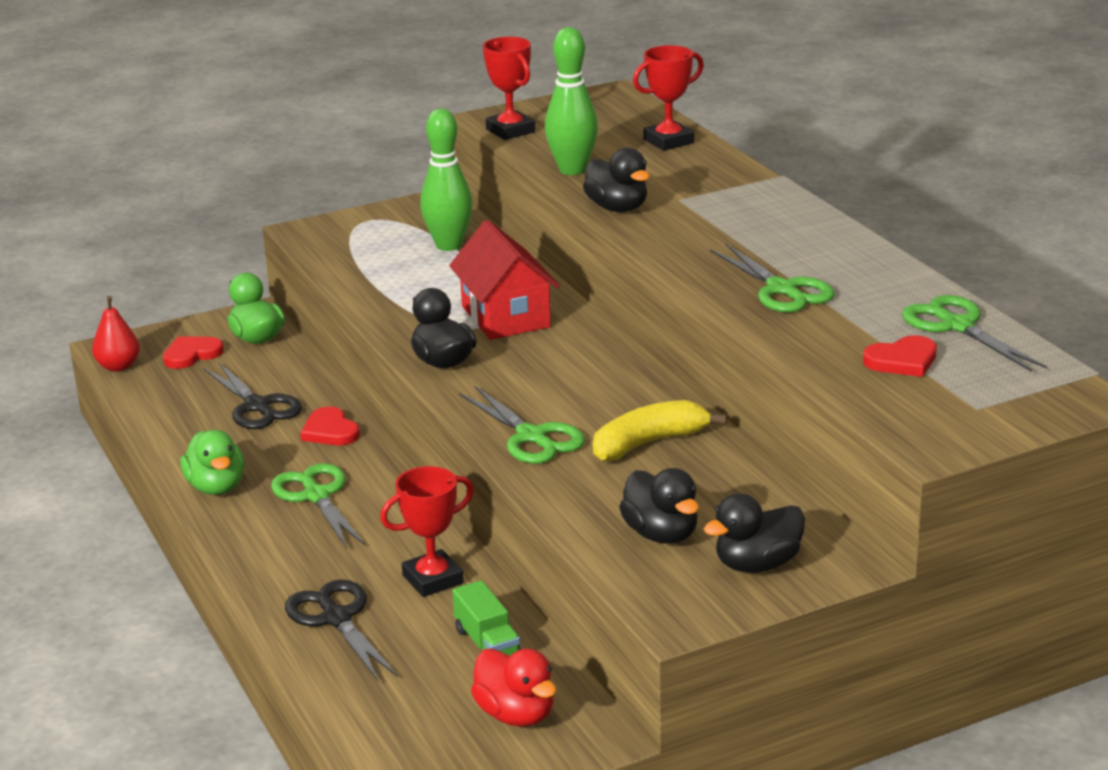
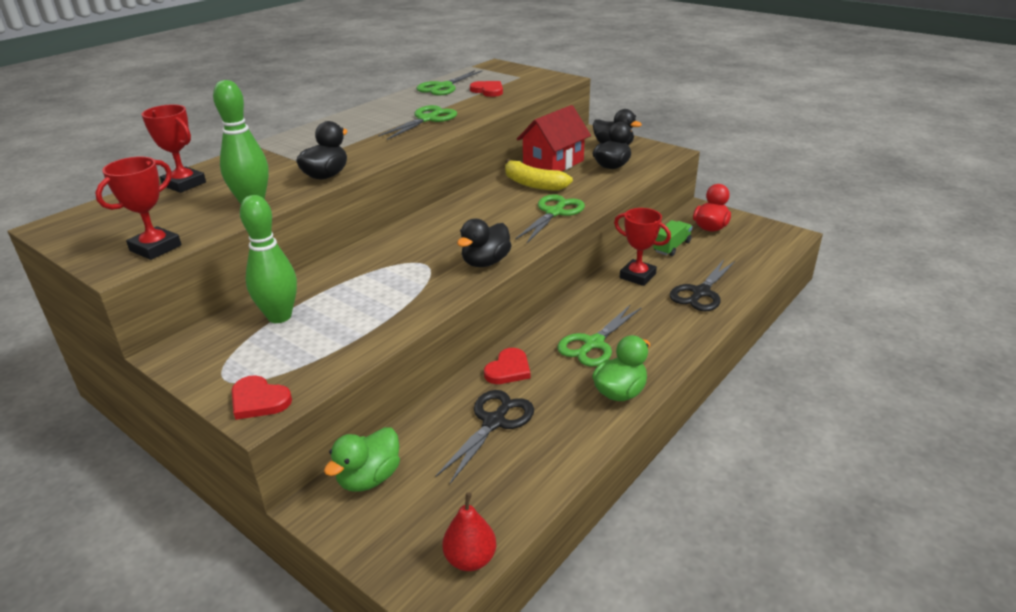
camera: 115 degrees left, 5 degrees up
(191, 354) = (421, 511): red heart -> red heart (259, 400)
(506, 317) = (404, 258): red house -> red house (553, 163)

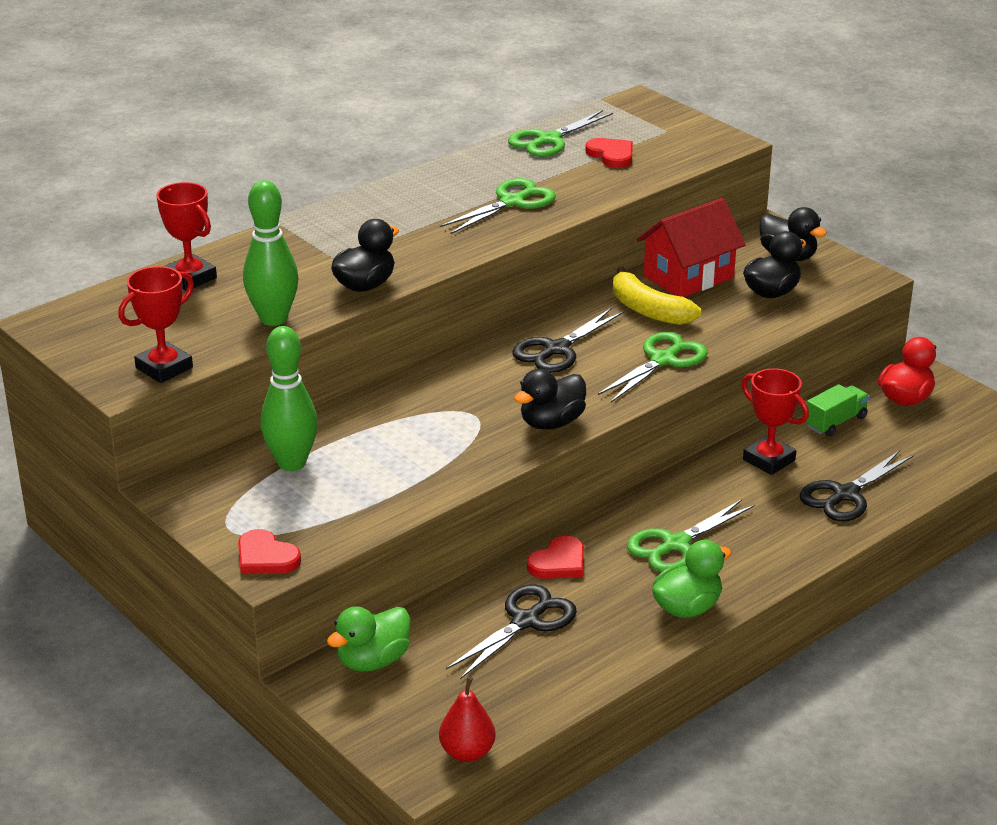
camera: 10 degrees right, 0 degrees up
(476, 214) = (557, 349): none -> black scissors

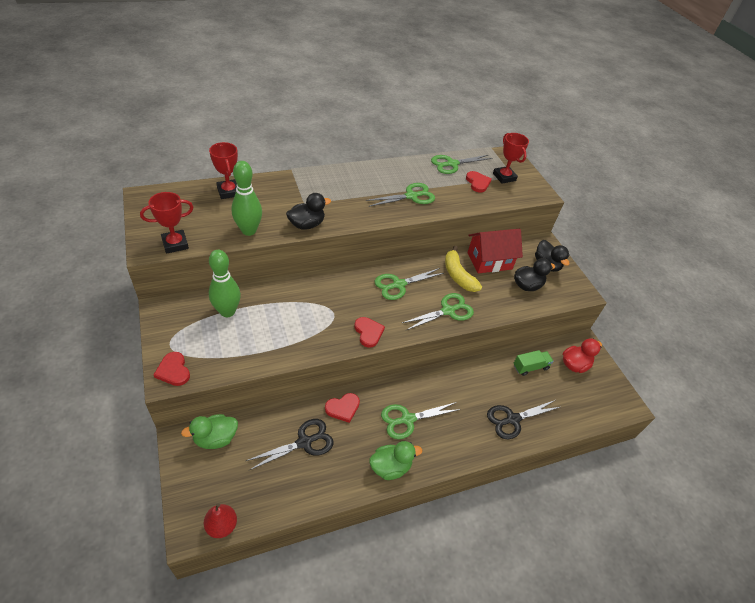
camera: 15 degrees right, 15 degrees up
(551, 423) = (368, 332): black duck -> red heart
(557, 349) = (398, 285): black scissors -> green scissors
(769, 460) = (484, 379): red trophy -> red trophy (504, 177)

